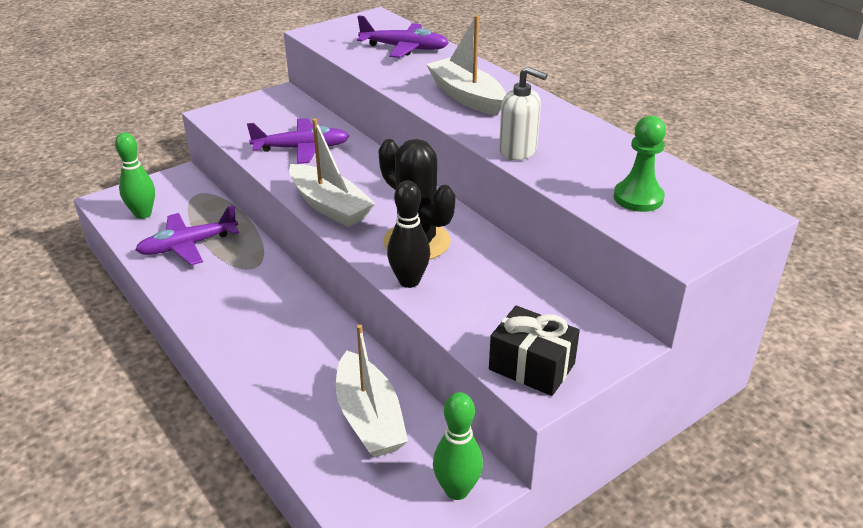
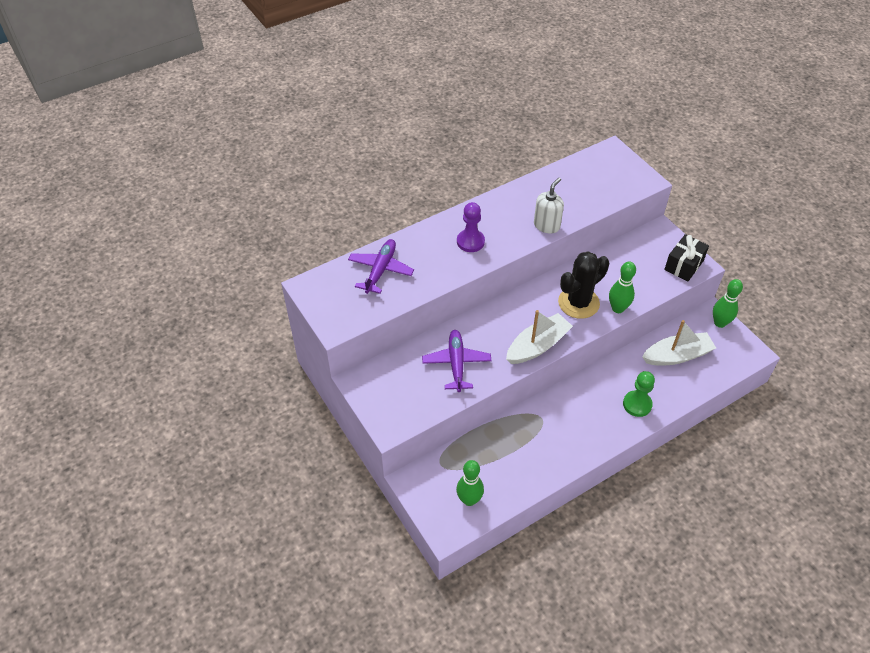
camera: 85 degrees left, 15 degrees up
(188, 245) = (514, 462): purple plane -> none
(409, 281) = (618, 308): black bowling pin -> green bowling pin
(466, 97) = (470, 242): white boat -> purple pawn
(638, 198) = (599, 185): green pawn -> green pawn (637, 404)

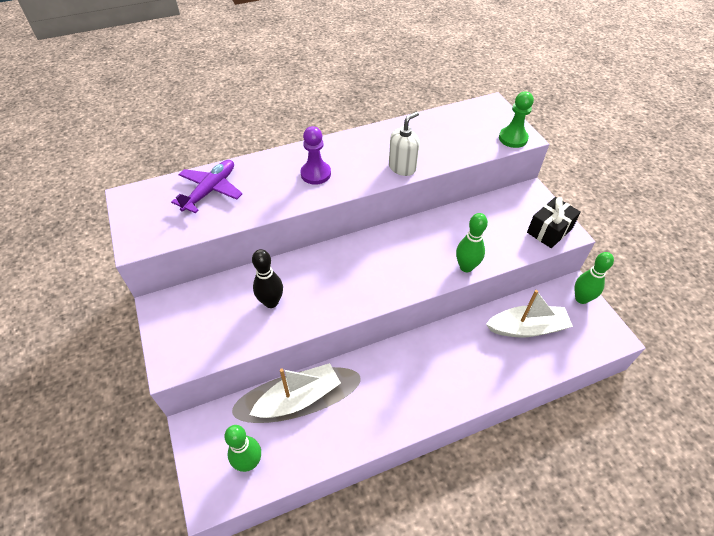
camera: 10 degrees right, 0 degrees up
(456, 363) = (271, 302): purple plane -> black bowling pin
(537, 346) = (366, 295): white boat -> white boat (298, 398)
(578, 303) = (424, 255): black cactus -> none
(637, 404) = (470, 377): green pawn -> green pawn (513, 138)

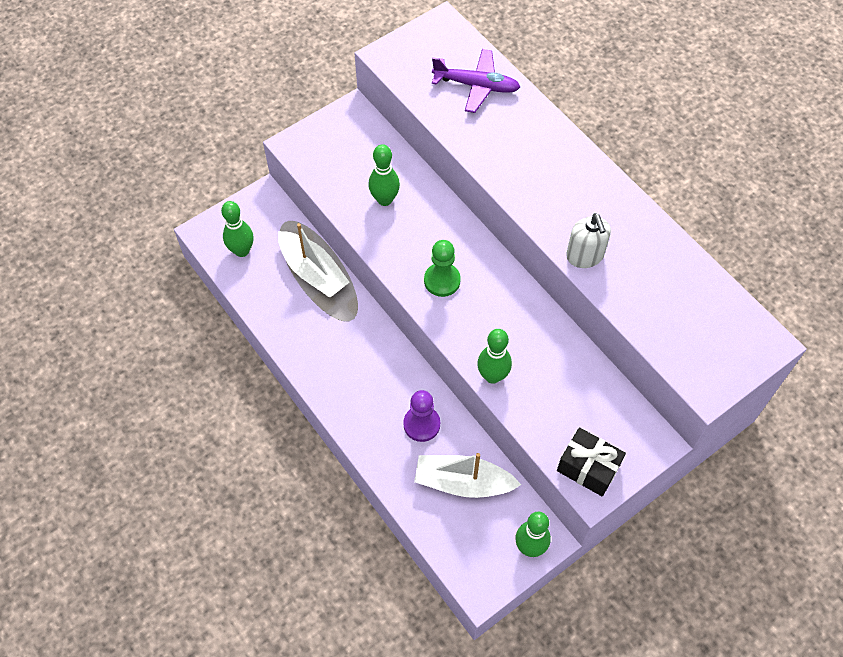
camera: 75 degrees right, 10 degrees up
(271, 302) = (384, 199): black bowling pin -> green bowling pin
(315, 174) = (539, 171): purple pawn -> purple pawn (421, 424)
(402, 167) = (585, 256): white soap dispenser -> white soap dispenser turned 45 degrees clockwise
(513, 138) = (698, 376): green pawn -> green pawn (442, 280)
(527, 328) = (463, 482): white boat -> white boat turned 120 degrees clockwise

